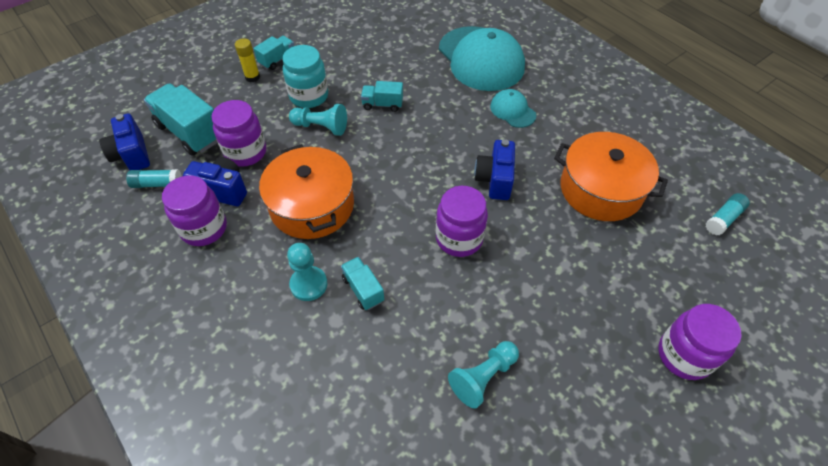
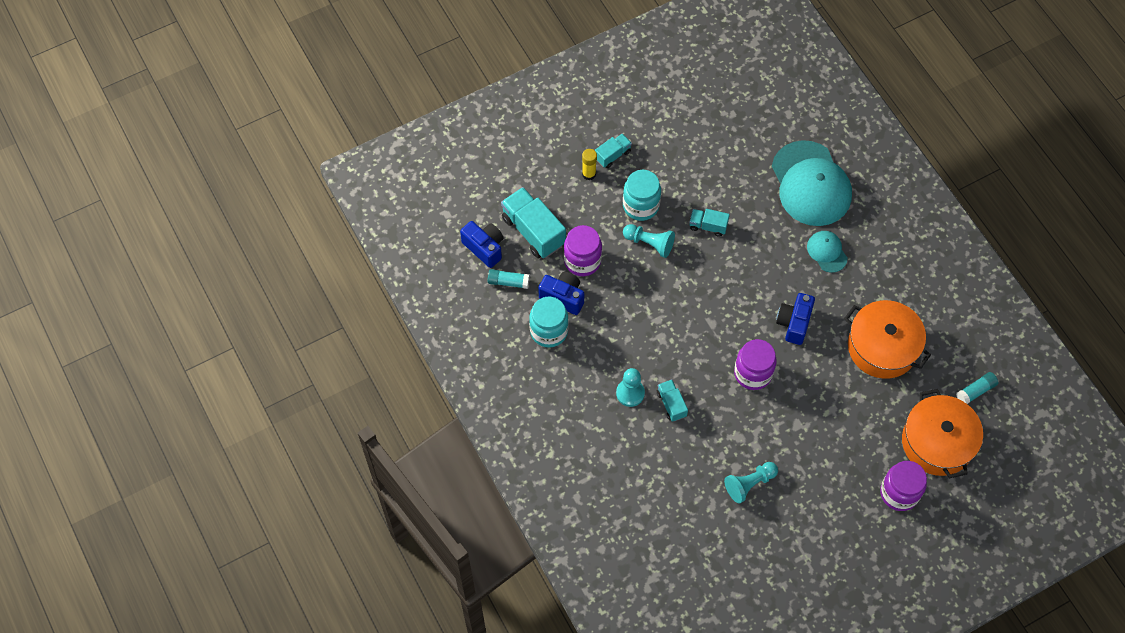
camera: 10 degrees right, 10 degrees up
(132, 155) = (484, 248): blue camera -> blue camera turned 150 degrees clockwise
(204, 228) = (549, 331): purple jar -> turquoise jar
(312, 205) = (637, 324): orange pot -> orange pot (937, 442)

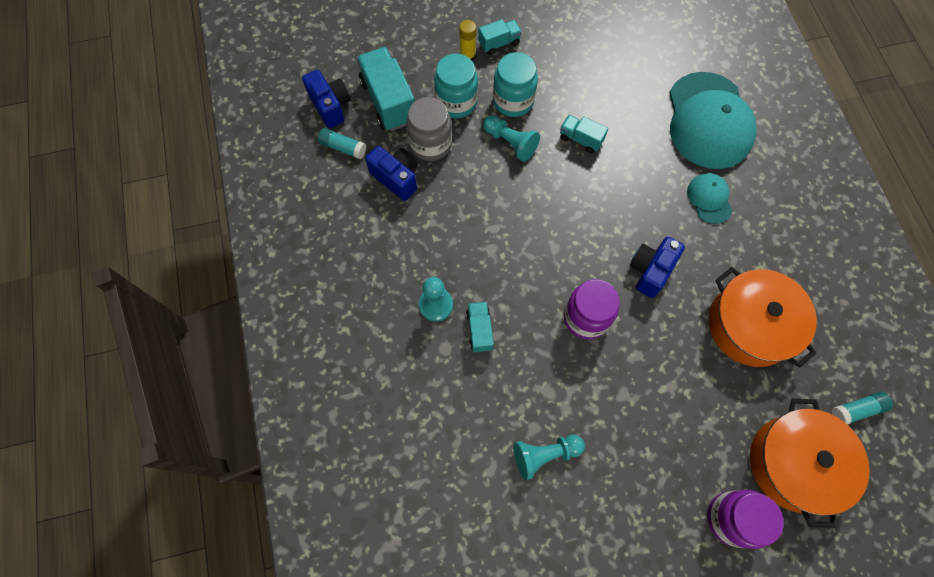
camera: 15 degrees right, 5 degrees up
(549, 331) = (368, 211): turquoise jar -> turquoise jar (456, 102)
(582, 261) = (430, 144): purple jar -> grey jar

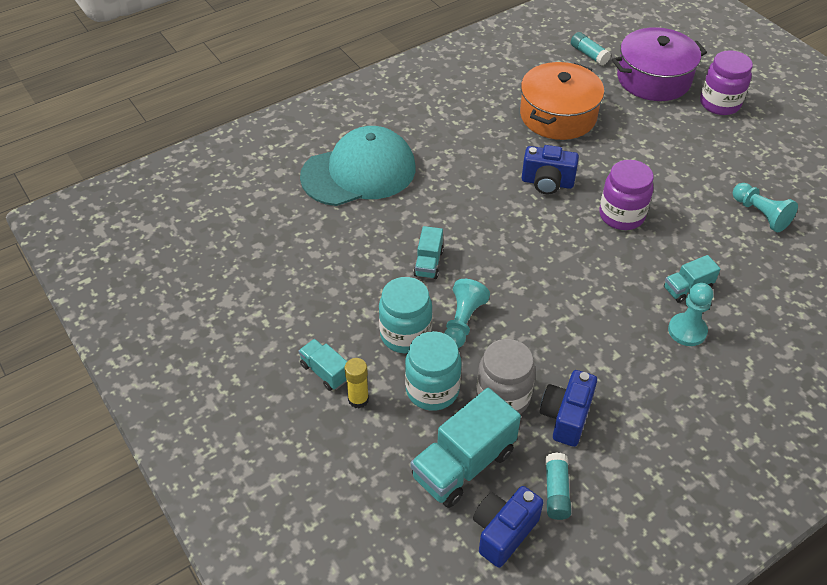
camera: 110 degrees left, 20 degrees down
(709, 199) = (449, 158): turquoise cap -> none
(795, 463) = (653, 79): orange pot -> purple pot

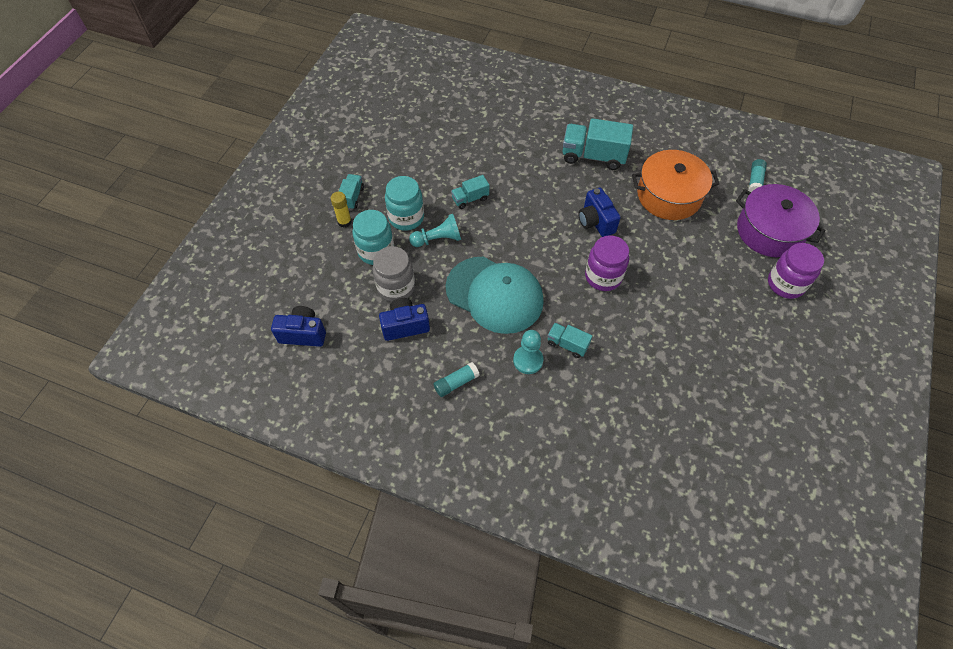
camera: 55 degrees right, 10 degrees up
(359, 172) = (515, 127): turquoise cap -> turquoise cap (494, 294)
(463, 464) = (335, 292): turquoise truck -> turquoise truck (593, 156)
(556, 491) = (347, 346): turquoise glue stick -> turquoise glue stick (456, 383)
(760, 214) = (684, 359): turquoise pawn -> none

